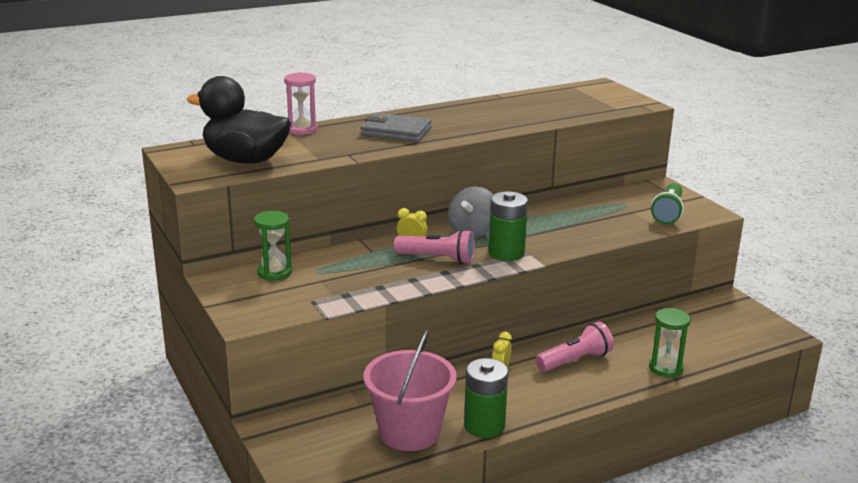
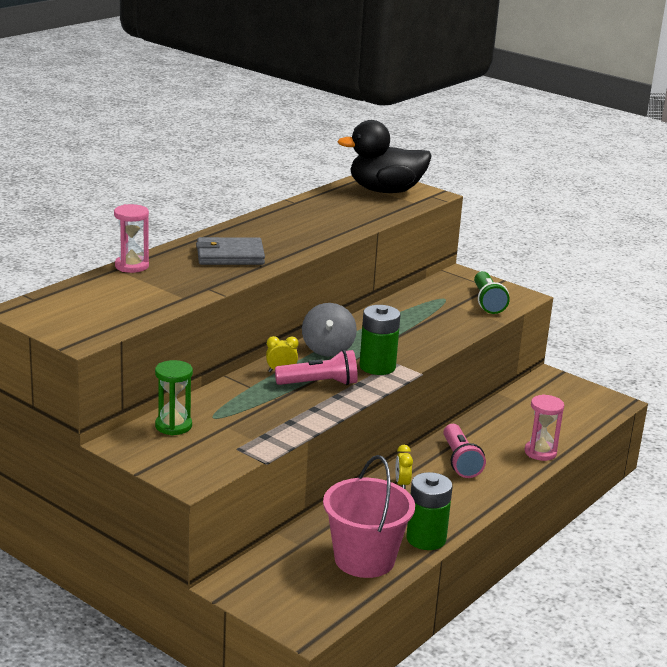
camera: 25 degrees left, 0 degrees up
(245, 160) = (110, 310): black duck -> black duck (385, 191)
(575, 360) = (460, 461): pink flashlight -> pink flashlight turned 135 degrees clockwise
(665, 368) = (540, 452): green hourglass -> pink hourglass

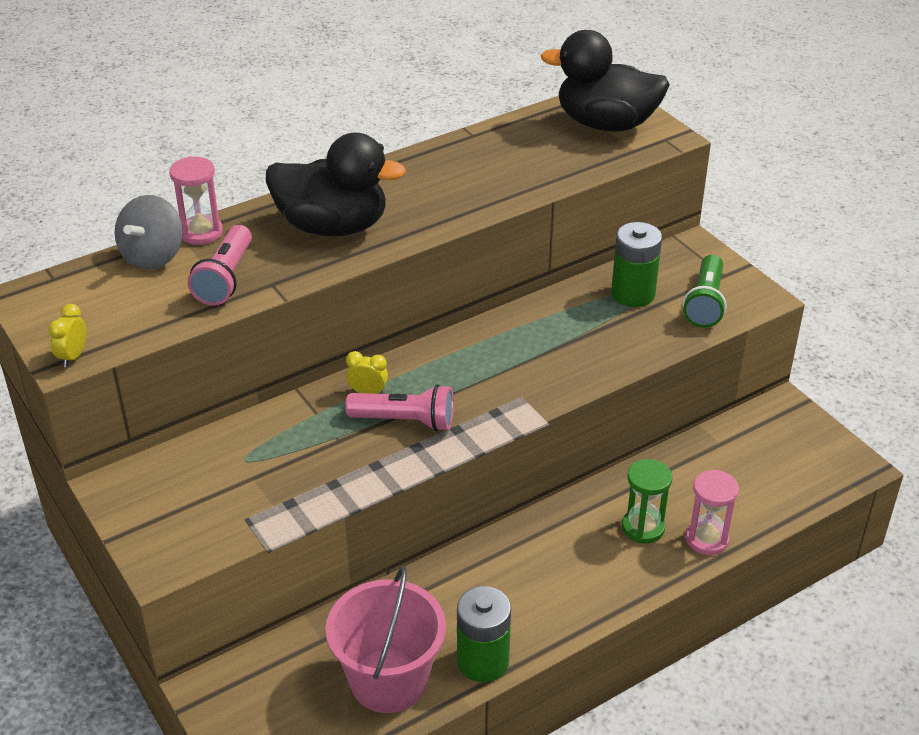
camera: 20 degrees right, 15 degrees up
(173, 426) = (189, 467): green hourglass -> green hourglass (643, 527)
(230, 255) = (333, 227): grey wallet -> black duck
(327, 349) = (447, 361): grey spinning top -> grey spinning top (153, 256)
(377, 367) = (495, 402): green battery -> green battery (633, 294)
(402, 484) = (497, 562): yellow clock -> yellow clock (73, 356)
(460, 461) = (591, 536): pink flashlight -> pink flashlight (225, 278)

